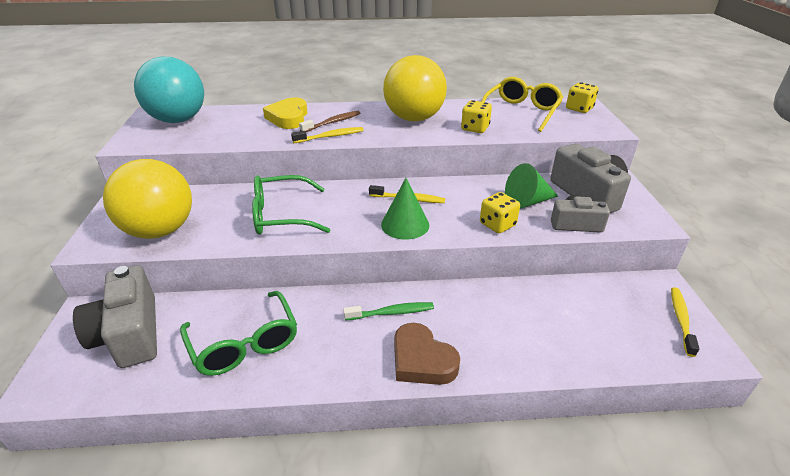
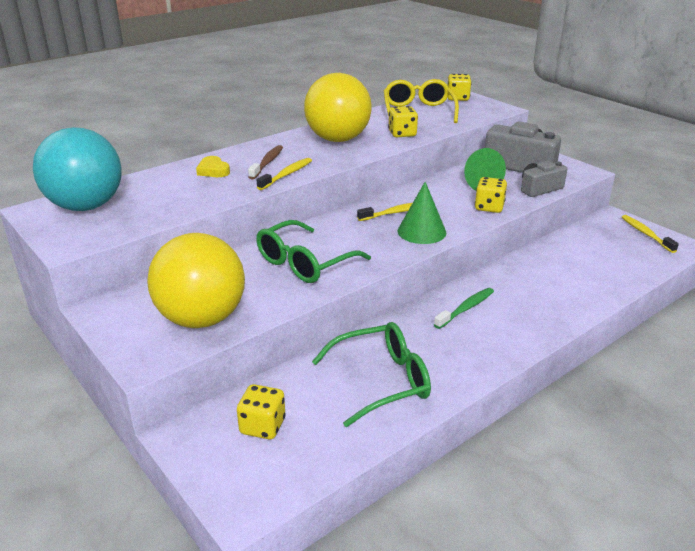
camera: 35 degrees left, 5 degrees down
(130, 334) = (262, 426): grey camera -> yellow dice
(244, 343) = (381, 381): green glasses -> green glasses turned 45 degrees counterclockwise
(288, 118) = (213, 171): yellow heart -> yellow heart, size x0.62
(422, 360) = (528, 327): brown heart -> none

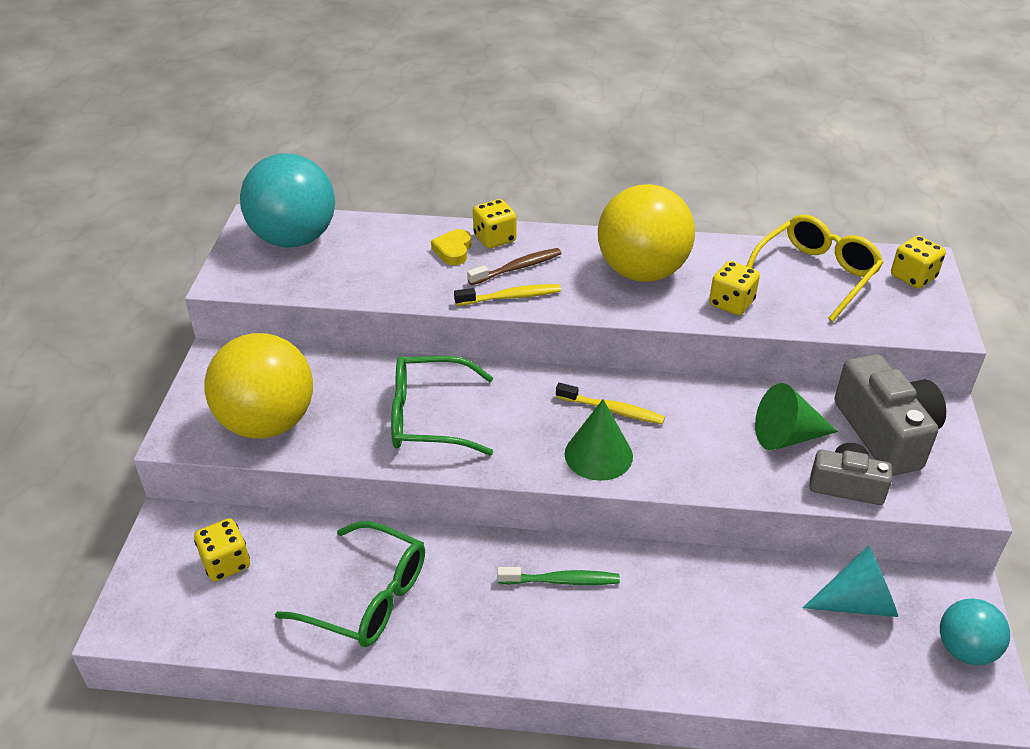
camera: 45 degrees right, 10 degrees up
(489, 207) = (731, 472): yellow dice -> yellow dice (494, 238)
(588, 241) = (857, 602): none -> turquoise cone
(646, 234) = (965, 650): yellow toothbrush -> turquoise ball

